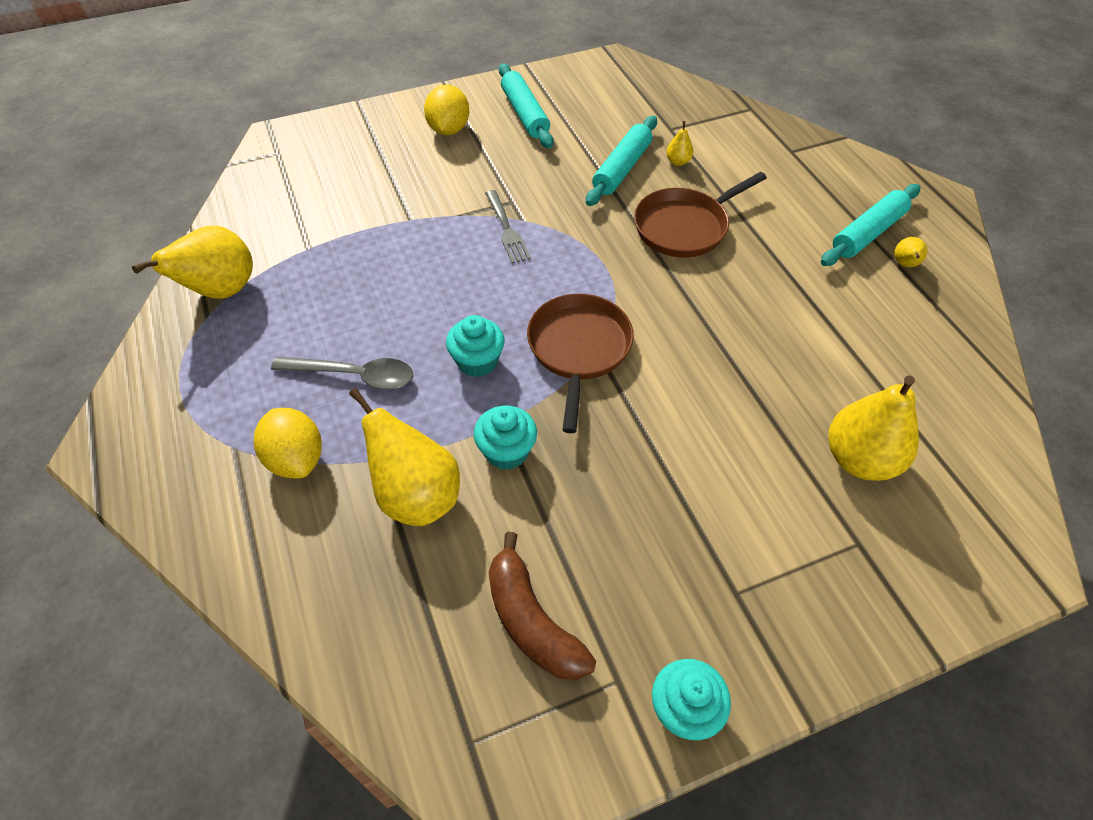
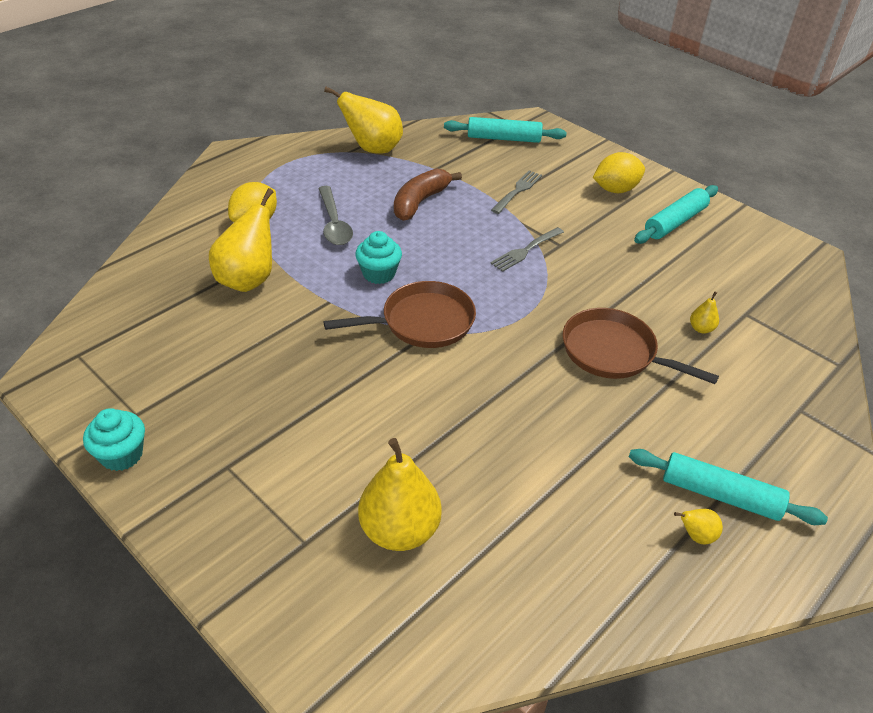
camera: 65 degrees right, 10 degrees down
(401, 198) = (517, 191): none -> grey fork
(506, 451) = (304, 310): turquoise cupcake -> none
(531, 621) = (170, 359): brown banana -> brown banana (420, 202)
(622, 169) = (657, 295): turquoise rolling pin -> turquoise rolling pin (503, 138)

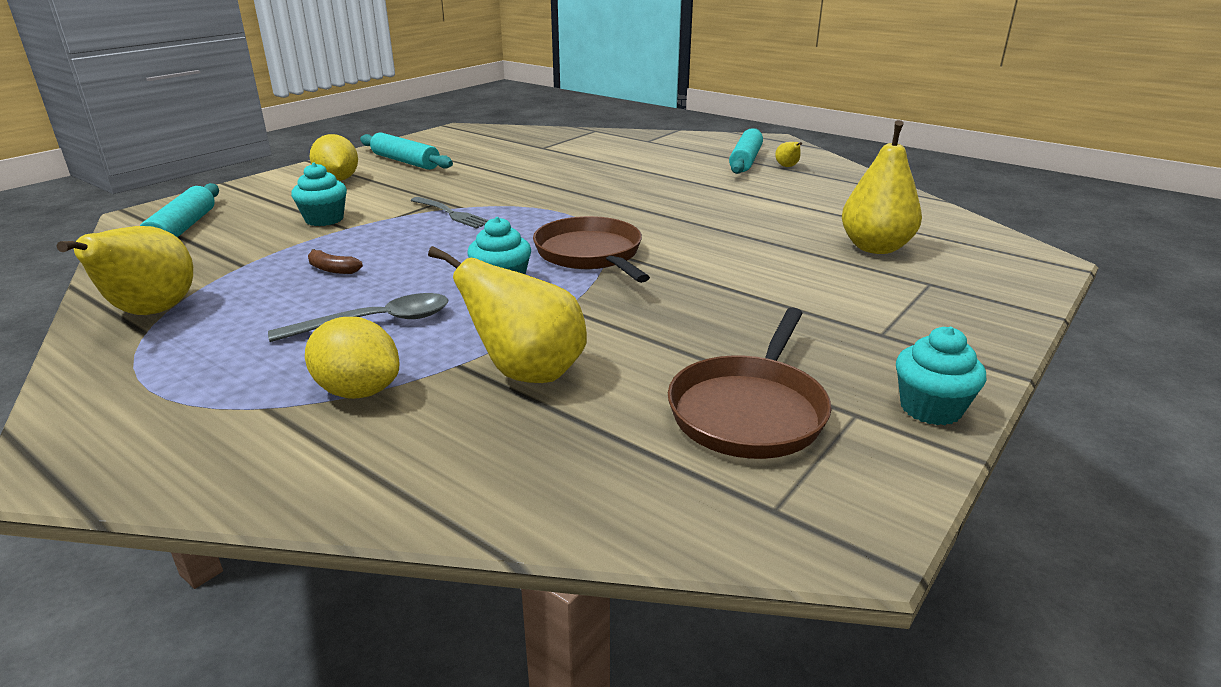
camera: 95 degrees left, 15 degrees down
(420, 202) = (332, 269): brown banana -> brown banana, size x0.50
(517, 191) = (324, 219): grey fork -> turquoise cupcake
(614, 352) = (608, 183): brown pan -> brown pan (749, 411)
(701, 329) = (566, 159): yellow pear -> none

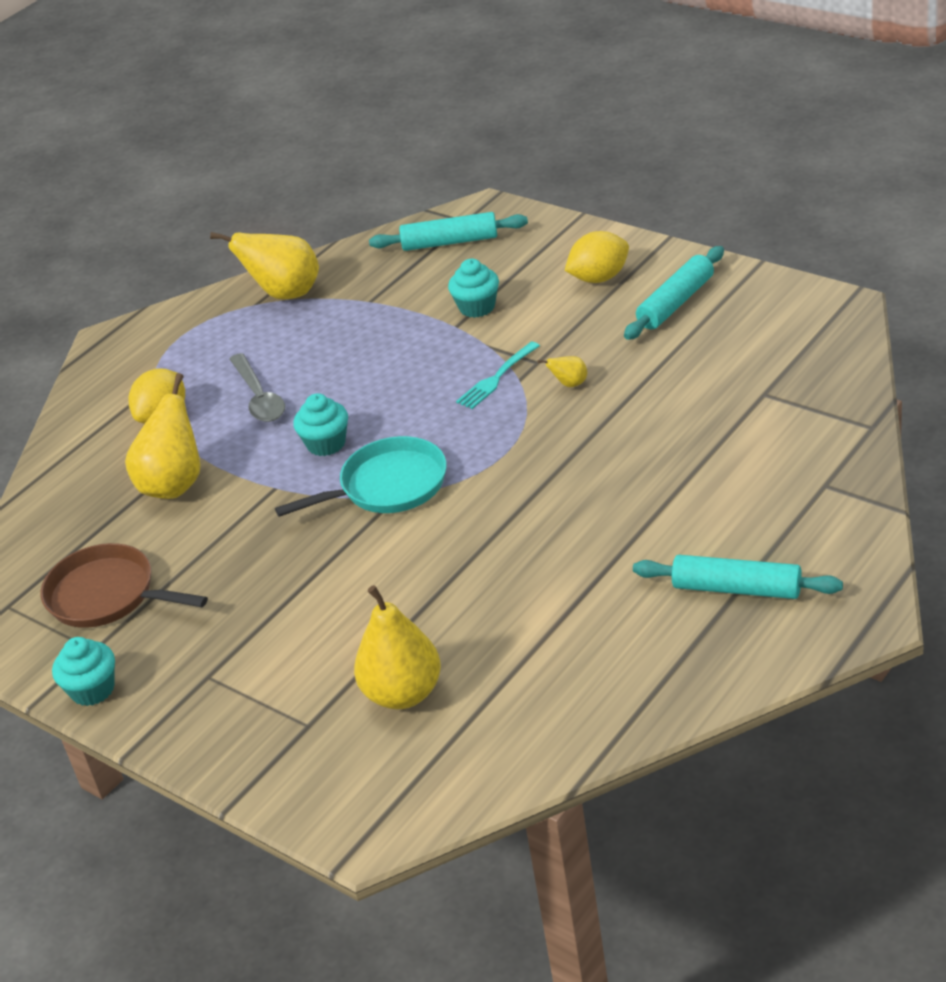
camera: 95 degrees right, 10 degrees up
(332, 269) = (358, 348): brown banana -> none
(451, 214) = (497, 377): grey fork -> turquoise fork
(591, 254) = (388, 486): brown pan -> turquoise pan
(787, 167) = (712, 632): yellow pear -> yellow pear (569, 384)

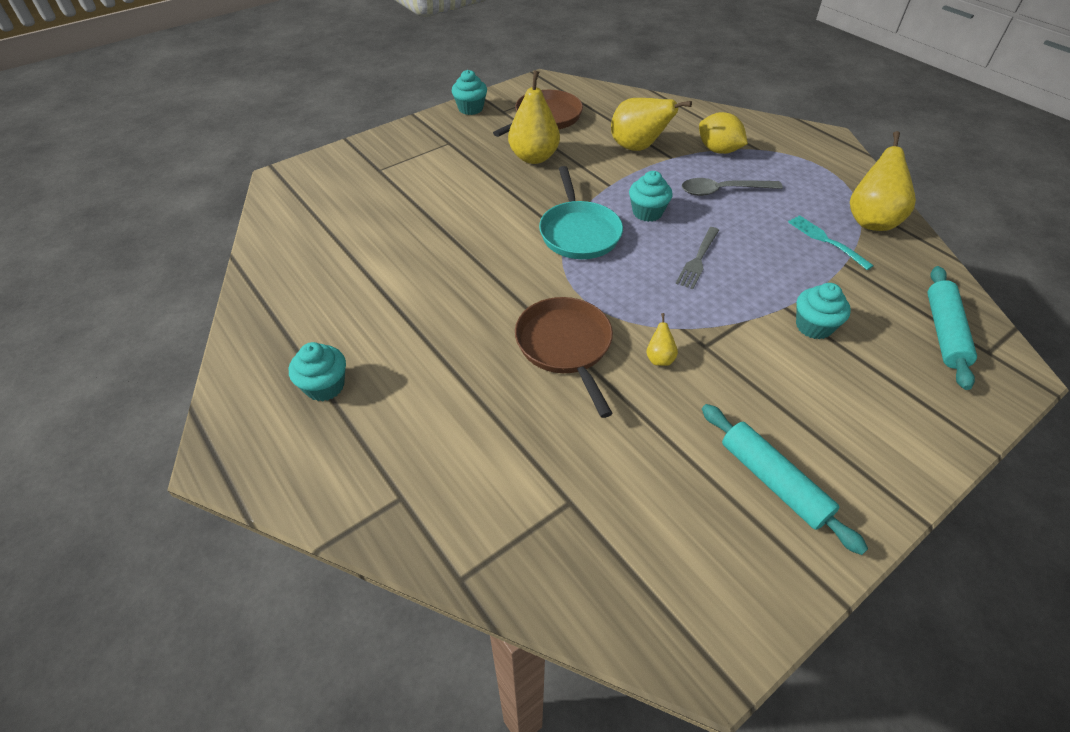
camera: 100 degrees right, 10 degrees up
(402, 390) = (698, 259): none -> grey fork
(403, 693) = (371, 206): yellow pear -> yellow pear (534, 157)
(497, 377) = (692, 315): turquoise fork -> turquoise fork (827, 241)
(585, 444) = (565, 346): none -> brown pan
(599, 278) = (844, 429): yellow lemon -> none
(736, 589) = (325, 386): turquoise rolling pin -> turquoise cupcake

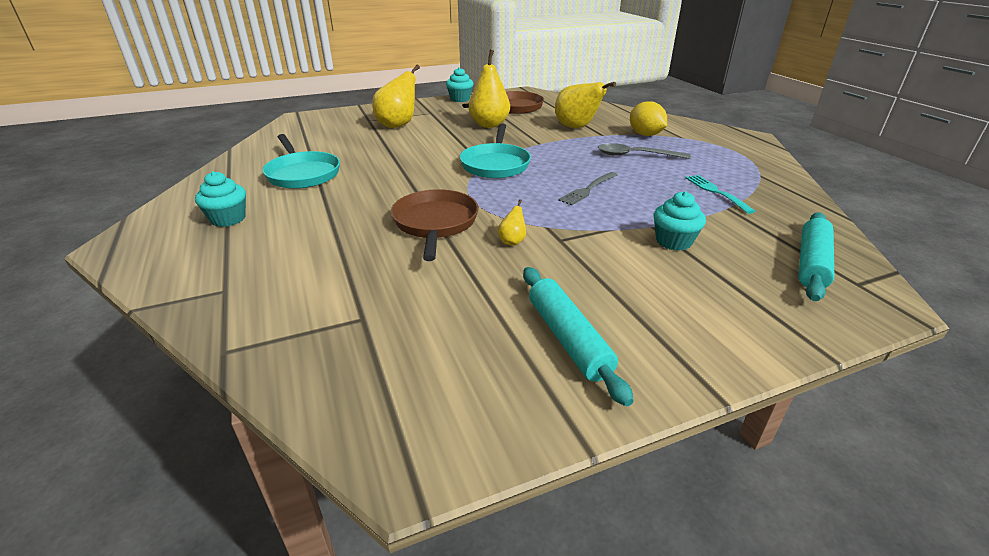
camera: 15 degrees right, 15 degrees down
(361, 289) = (302, 174): none -> turquoise pan
(647, 212) = (561, 160): turquoise cupcake -> none
(870, 220) = (767, 185): yellow pear -> yellow pear (398, 125)

